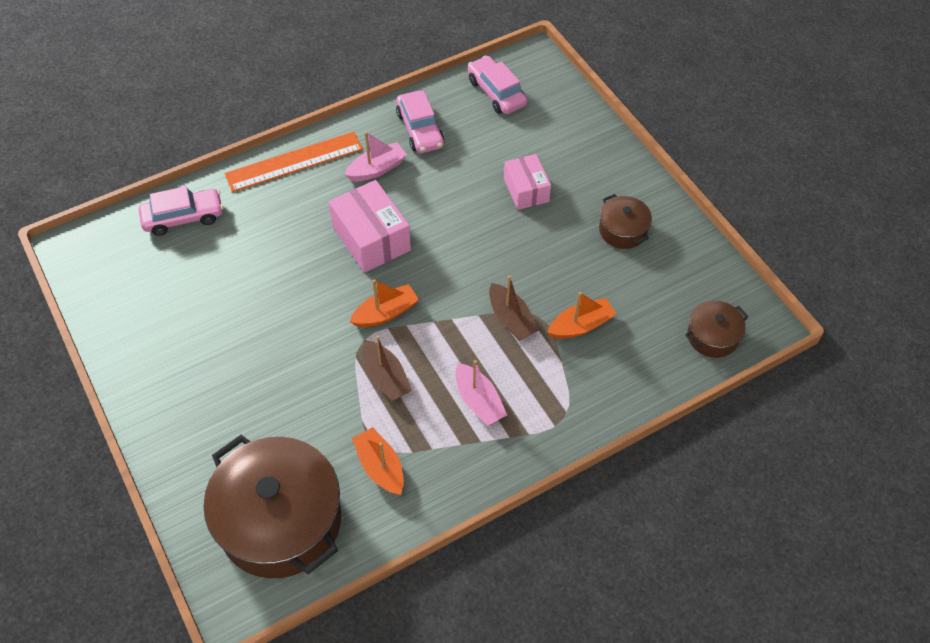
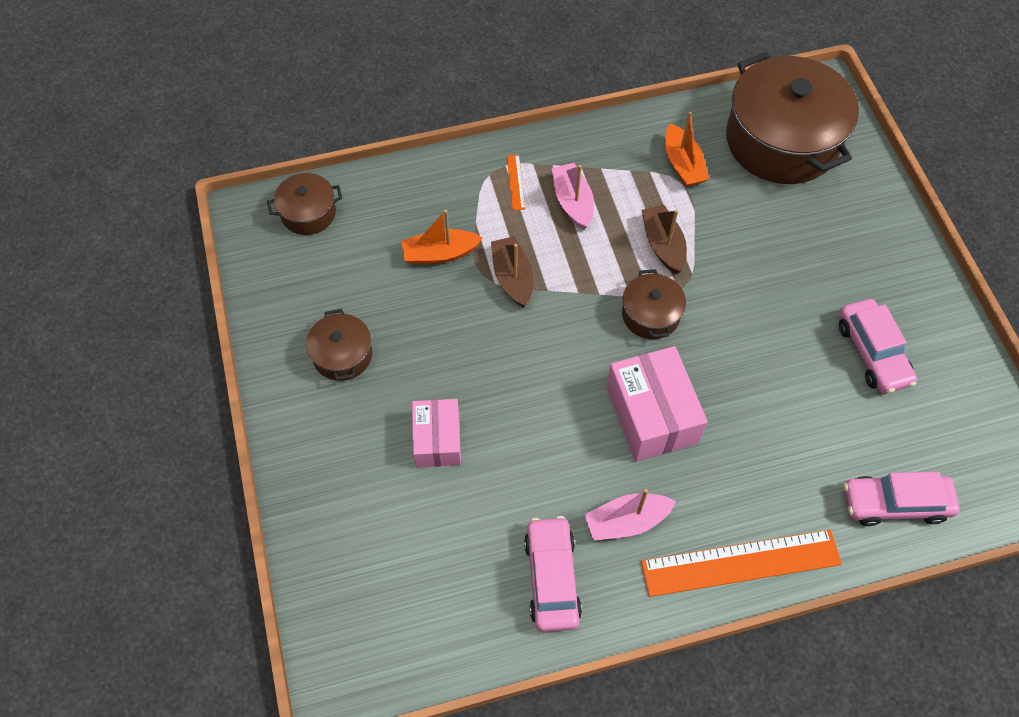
camera: 165 degrees left, 5 degrees up
(385, 313) = (650, 314): orange boat -> brown pot
(496, 92) = (420, 623): pink car -> pink car (872, 353)
(538, 409) = (516, 182): none -> orange ruler

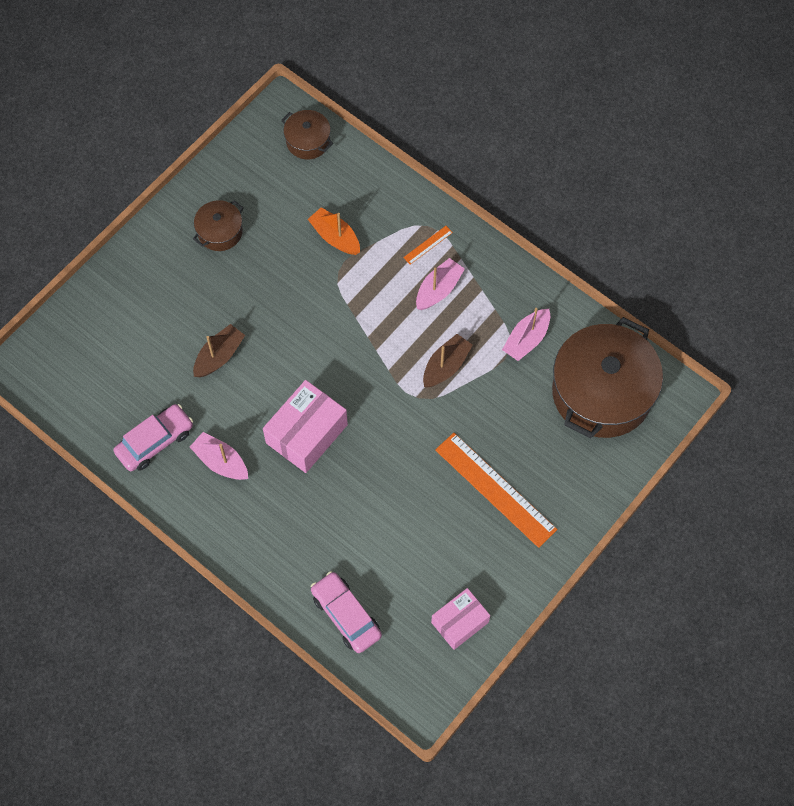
camera: 55 degrees right, 5 degrees up
(437, 440) = (200, 322): pink box -> pink box (460, 622)
(512, 277) = (349, 291): brown boat -> brown boat (219, 356)
(650, 314) = (383, 390): brown pot -> none
(682, 164) = (526, 339): orange boat -> pink boat
(740, 562) = (238, 543): orange ruler -> orange ruler (495, 489)
(872, 353) = (456, 545): pink car -> none

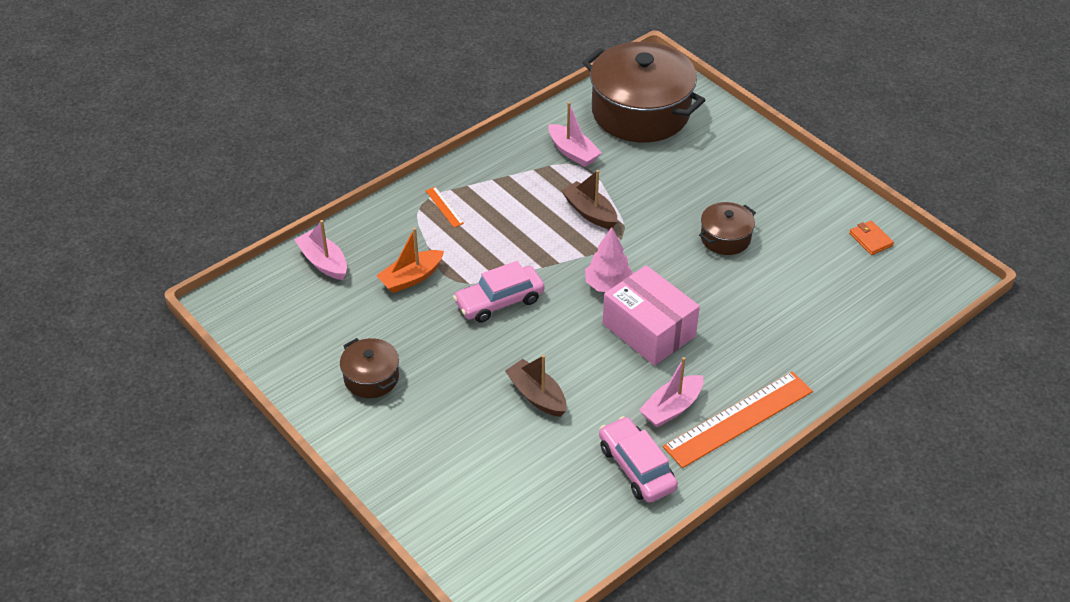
camera: 80 degrees left, 20 degrees down
(308, 141) = (277, 286): brown pot -> brown pot (725, 238)
(346, 615) = (860, 323): pink car -> pink car (499, 301)
(355, 394) = (608, 285): none -> pink tree
(438, 289) = (500, 206): pink boat -> pink boat (323, 262)
(460, 622) = (870, 239): pink box -> orange wallet
(495, 489) = (732, 196): orange ruler -> orange ruler (738, 419)

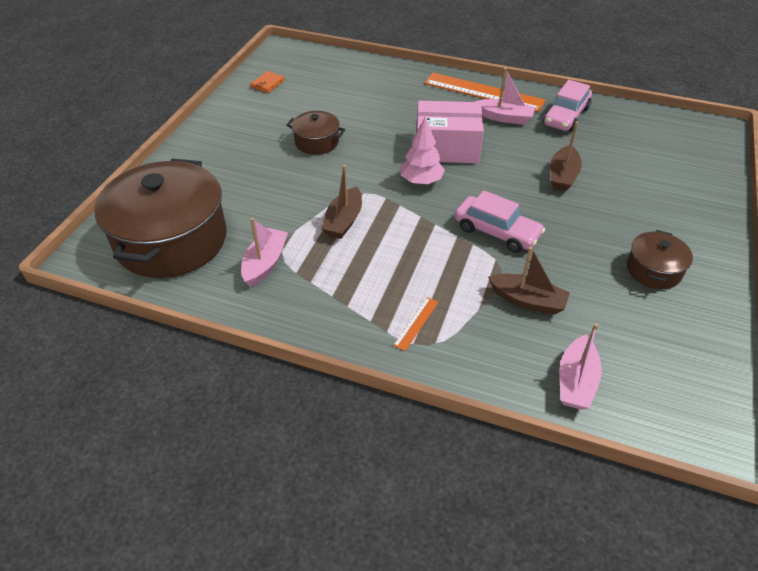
camera: 120 degrees left, 0 degrees up
(411, 278) = (527, 301): orange boat -> brown boat
(649, 330) = (447, 147): pink box -> pink box turned 75 degrees clockwise

